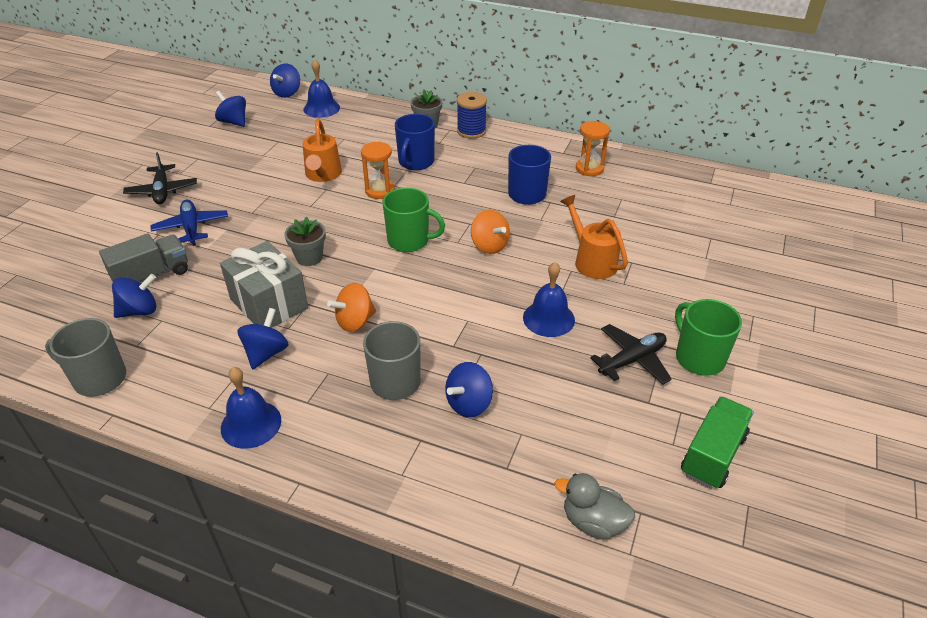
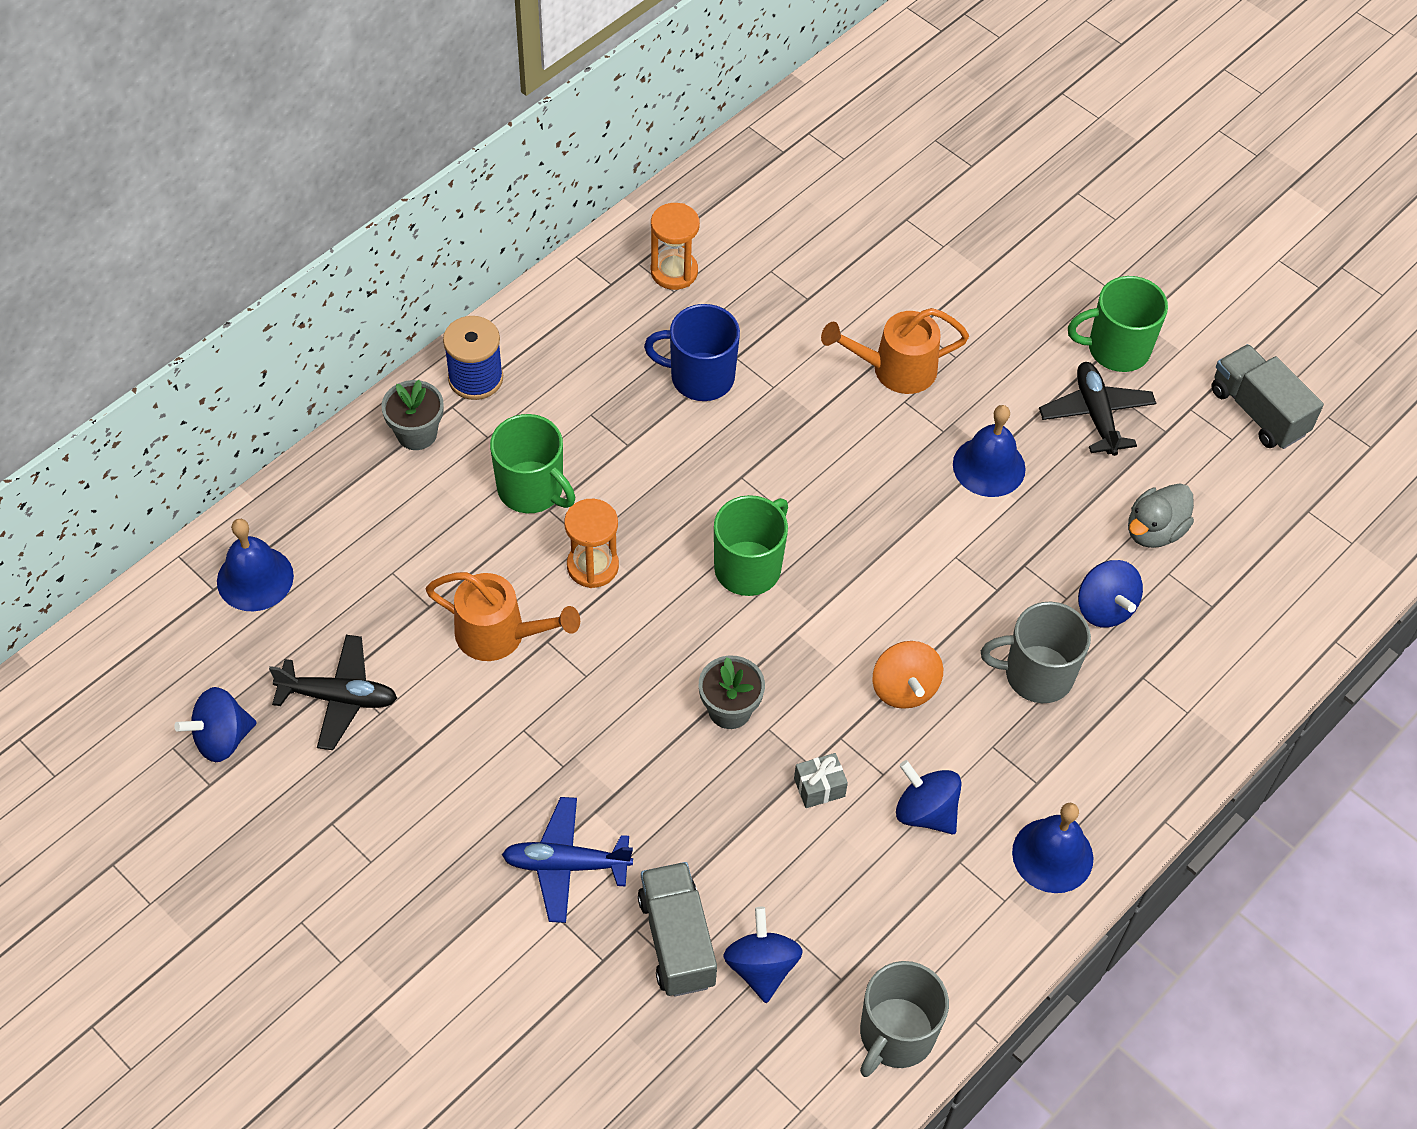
camera: 70 degrees left, 15 degrees up
(162, 191) = (420, 897): black plane -> black plane (338, 697)
(269, 304) = (819, 787): grey gift -> grey gift, size x0.42
(287, 93) = (153, 622): blue spinning top -> none
(416, 162) = (532, 489): blue mug -> green mug
(489, 246) = (807, 472): orange spinning top -> none
(593, 522) = (1307, 557): grey duck -> grey duck (1154, 531)
(713, 455) = (1258, 411): green truck -> grey truck

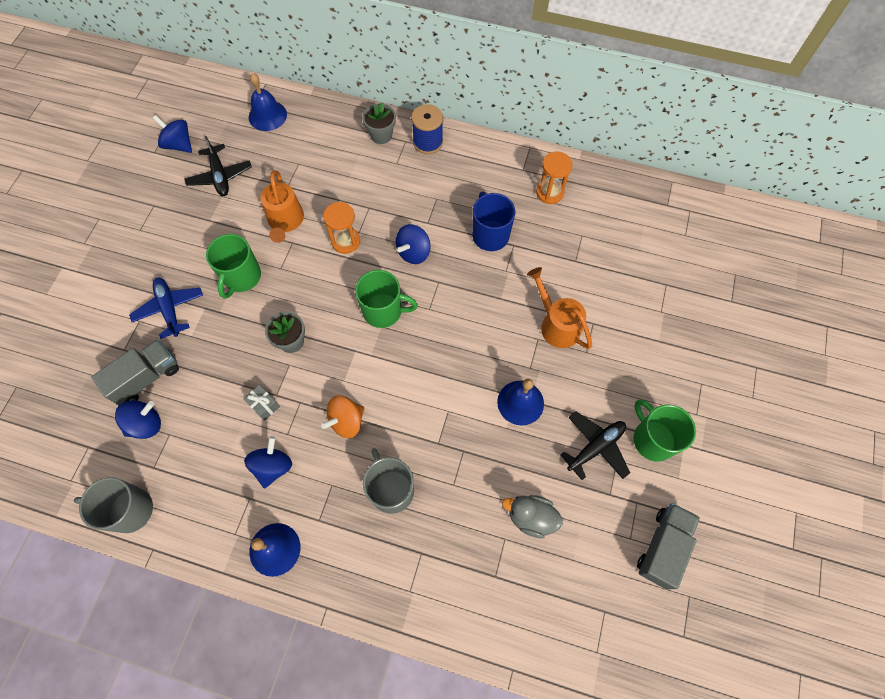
camera: 65 degrees right, 10 degrees up
(532, 489) = (376, 195): green mug -> green mug (241, 277)
(1104, 608) = (458, 510): blue spinning top -> blue spinning top (413, 252)

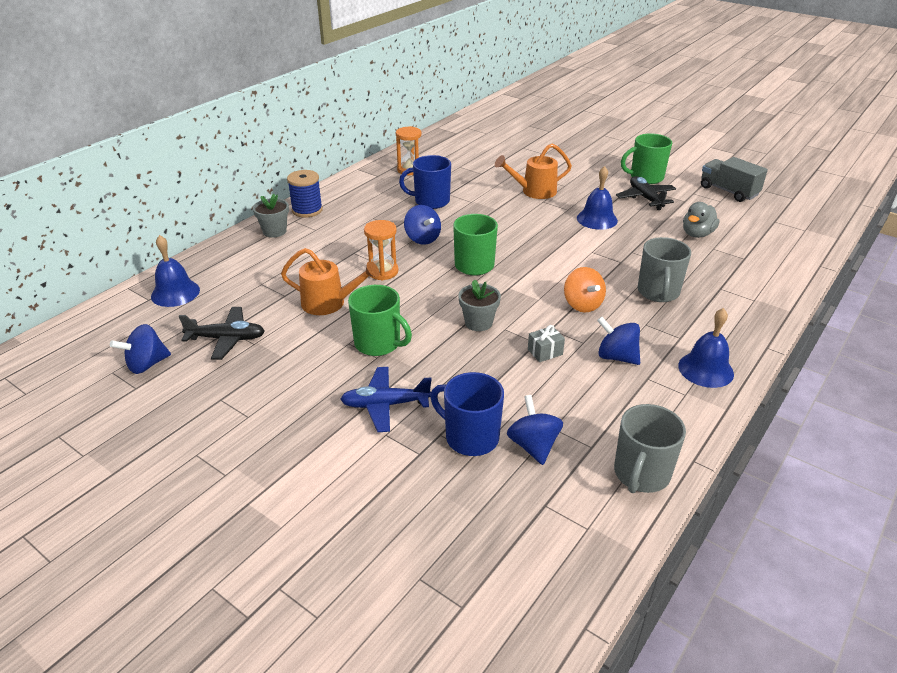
camera: 70 degrees left, 30 degrees down
(146, 378) = (470, 437): grey truck -> blue mug
(391, 489) = (658, 292): grey mug -> grey mug turned 75 degrees counterclockwise

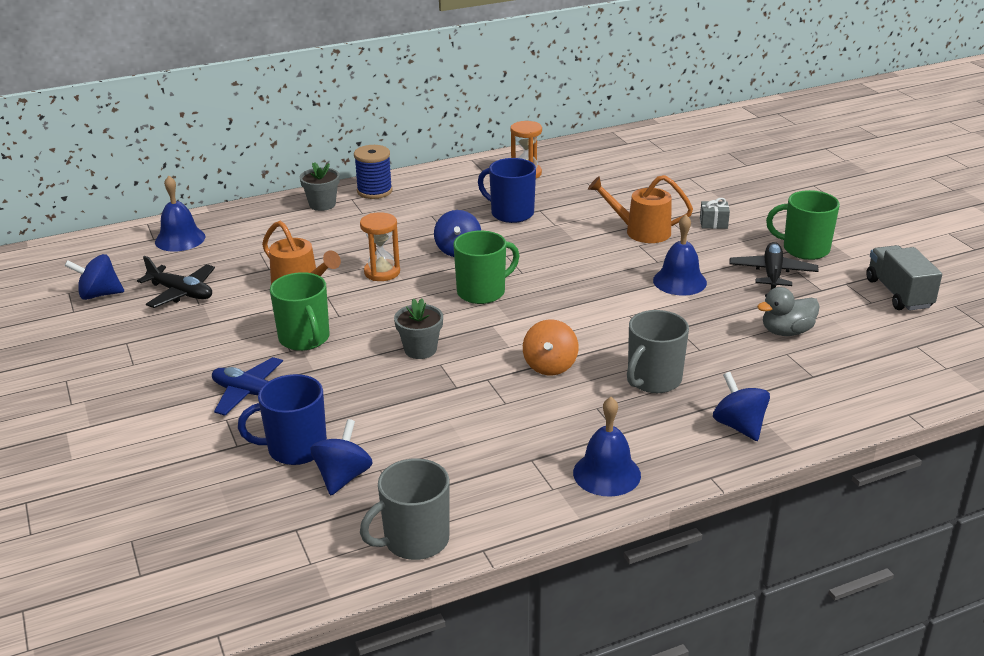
camera: 30 degrees right, 5 degrees down
(470, 437) = (295, 448): blue mug -> blue mug turned 75 degrees counterclockwise
(545, 352) = (454, 399): grey gift -> grey gift (713, 223)
(616, 357) = (523, 428): blue spinning top -> blue spinning top (739, 426)

